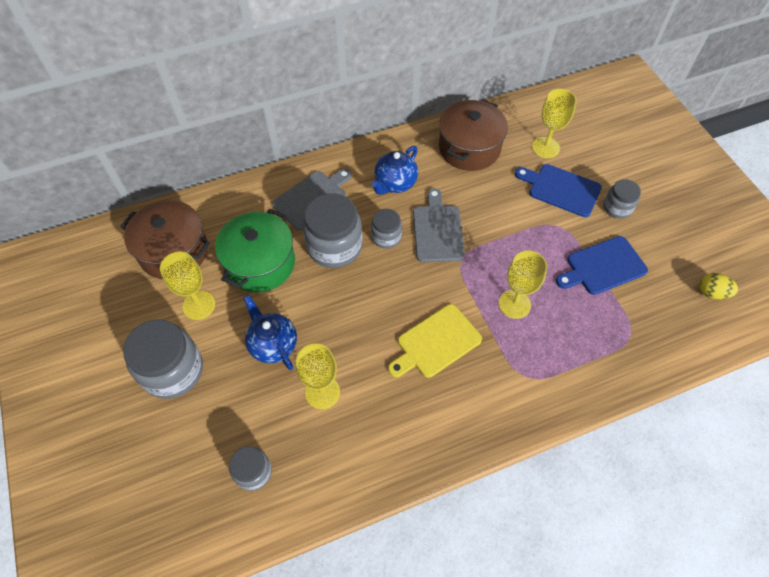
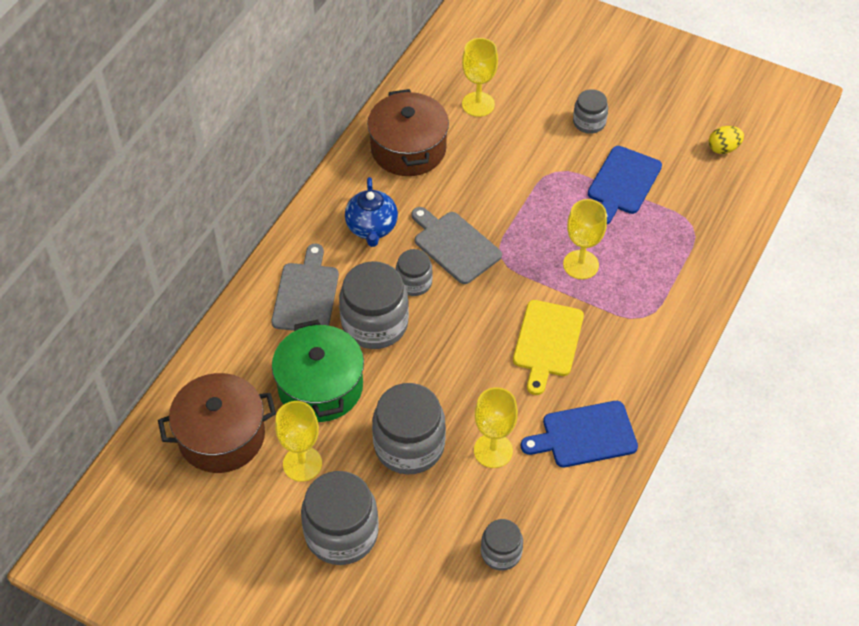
camera: 40 degrees left, 5 degrees down
(273, 344) = (409, 445): blue teapot -> grey jar
(561, 189) = (527, 136): blue cutting board -> blue cutting board (585, 435)

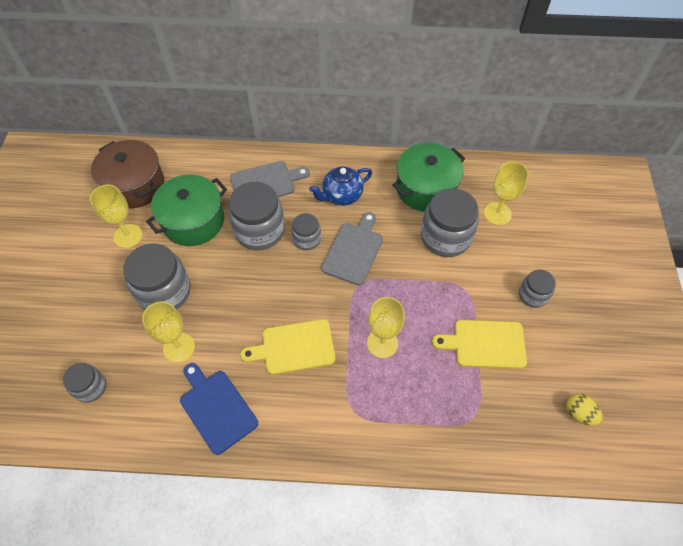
camera: 65 degrees right, 5 degrees up
(341, 533) = (79, 280): grey jar -> grey jar (445, 237)
(408, 149) = (425, 188): brown pot -> green pot
(623, 183) = (485, 344): blue cutting board -> yellow cutting board

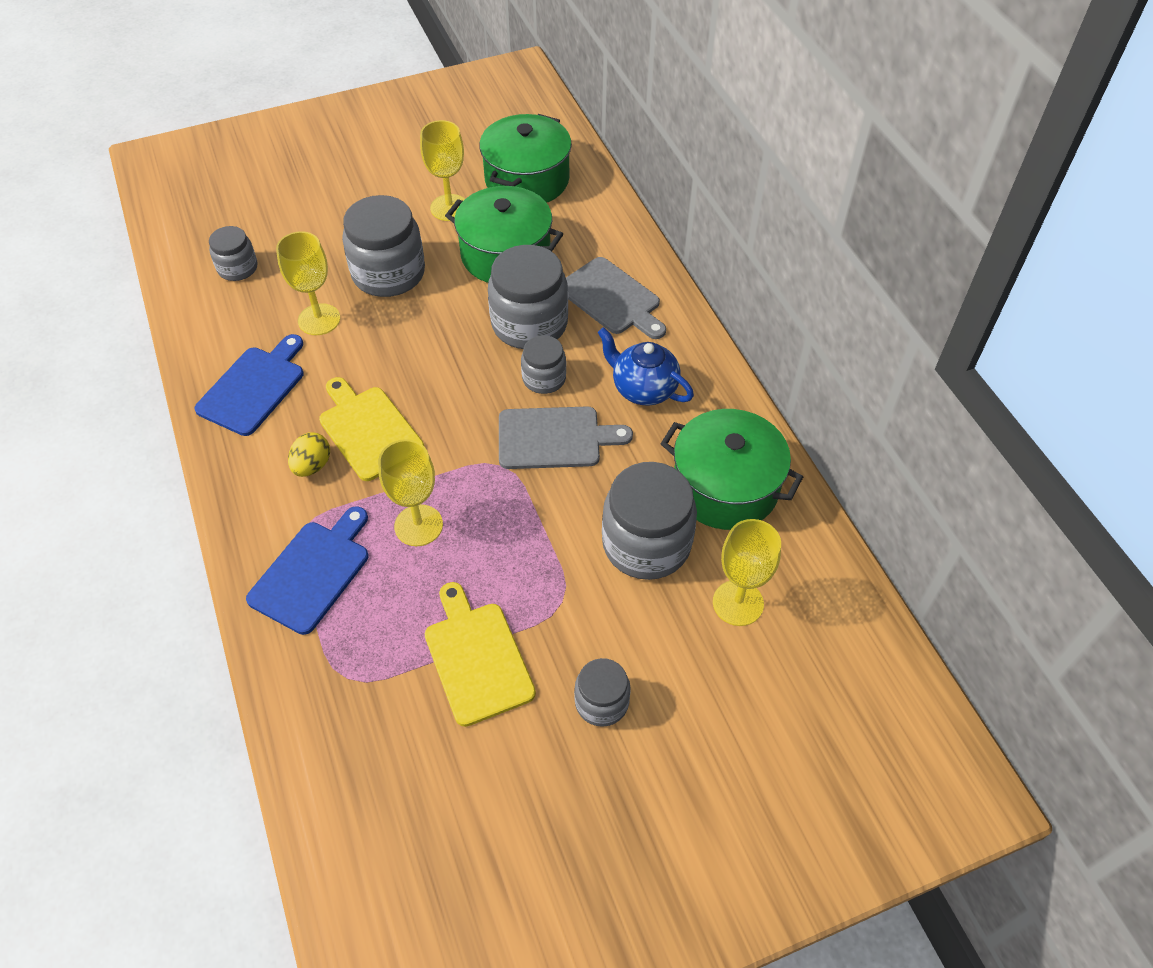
camera: 65 degrees right, 5 degrees down
(135, 185) = (527, 180): brown pot -> green pot
(390, 415) = (312, 573): none -> blue cutting board
(579, 413) = (411, 830): yellow egg -> yellow egg (312, 466)

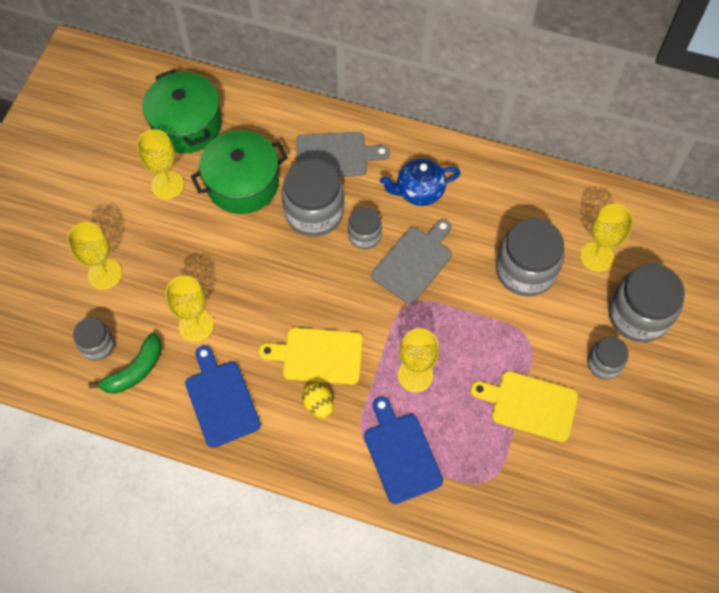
camera: 50 degrees left, 10 degrees up
(233, 309) = (135, 370): none -> green banana
(315, 227) = (105, 274): none -> yellow goblet
(388, 273) = (194, 259): grey jar -> grey jar (638, 315)
(725, 487) = (521, 205): green pot -> none

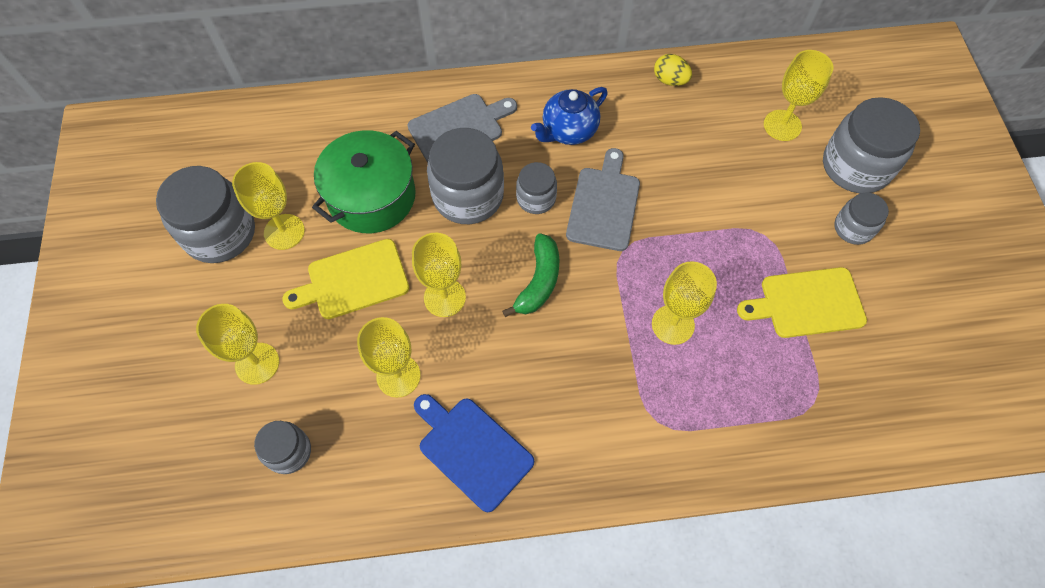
camera: 25 degrees left, 0 degrees up
(135, 370) = (351, 462): green banana -> green banana (539, 281)
(187, 125) = (274, 158): green pot -> none
(257, 282) = (444, 297): none -> yellow goblet
(318, 356) = (557, 349): yellow cutting board -> yellow cutting board (353, 280)
(318, 405) = (586, 404): yellow egg -> yellow egg (670, 80)
(401, 454) = (706, 418): blue cutting board -> none
(525, 270) = (721, 167): grey jar -> grey jar (220, 233)

